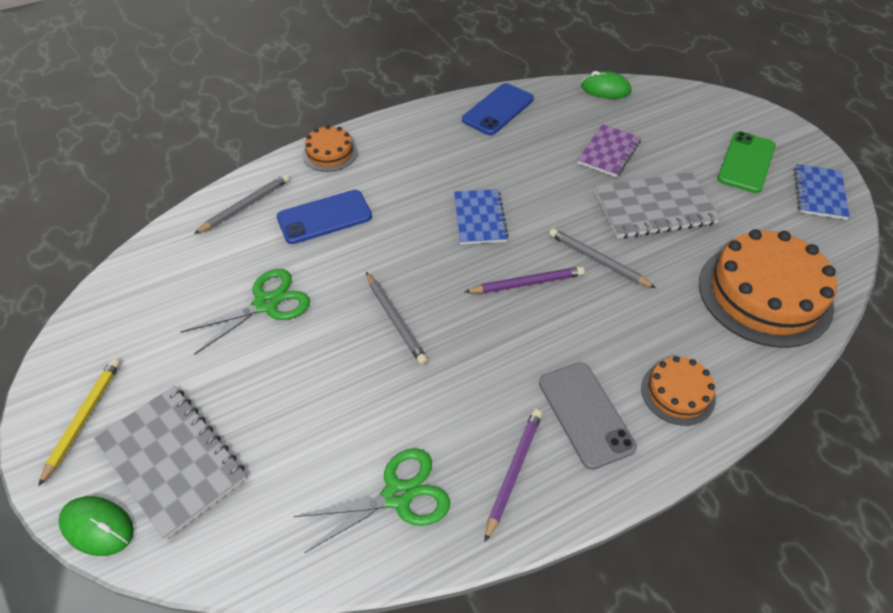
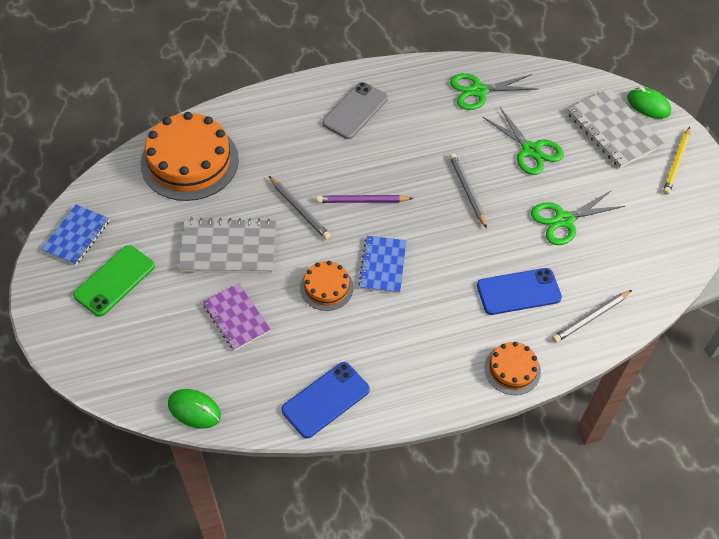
camera: 170 degrees left, 5 degrees up
(308, 397) = (530, 150): none -> green scissors
(513, 471) = (409, 91): purple pencil -> none
(585, 414) = (355, 111): grey phone -> grey phone turned 45 degrees clockwise
(608, 152) = (236, 318): purple notebook -> purple notebook turned 75 degrees counterclockwise
(678, 393) = (291, 112): orange cake -> orange cake (326, 287)

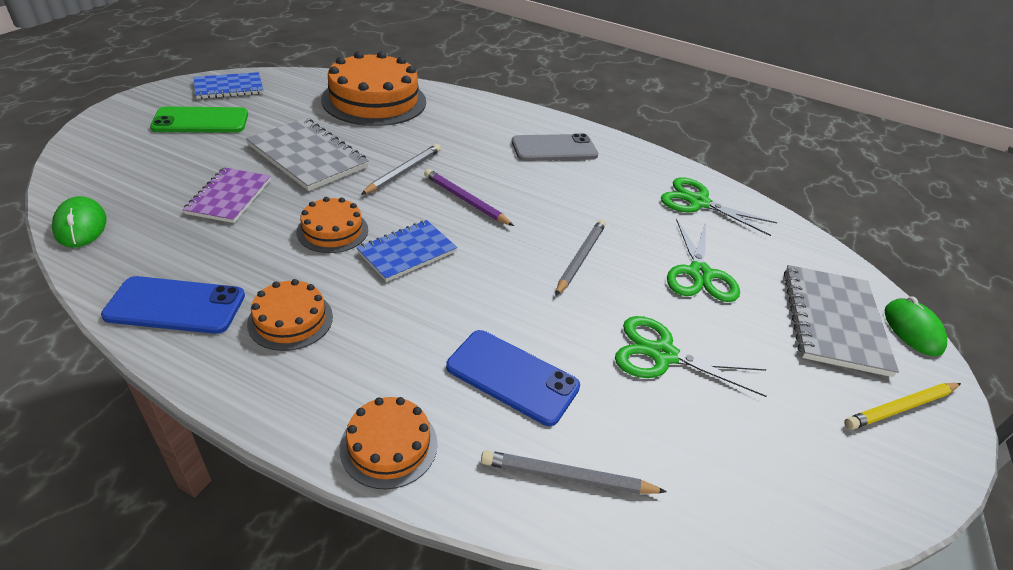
camera: 40 degrees right, 15 degrees down
(299, 209) = (403, 172): grey pencil -> grey pencil turned 150 degrees counterclockwise
(388, 355) = (290, 320): none -> orange cake

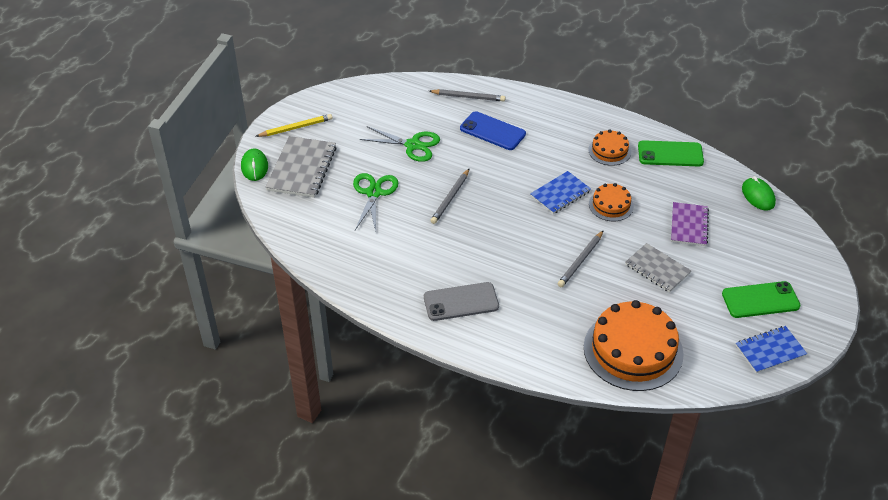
camera: 175 degrees left, 5 degrees up
(176, 306) = (670, 154): blue phone -> green phone
(307, 156) = (657, 269): grey notebook -> grey notebook, size x0.66
(389, 445) = (544, 104): orange cake -> none
(465, 200) = (530, 238): purple pencil -> none
(698, 202) = (351, 253): green scissors -> none

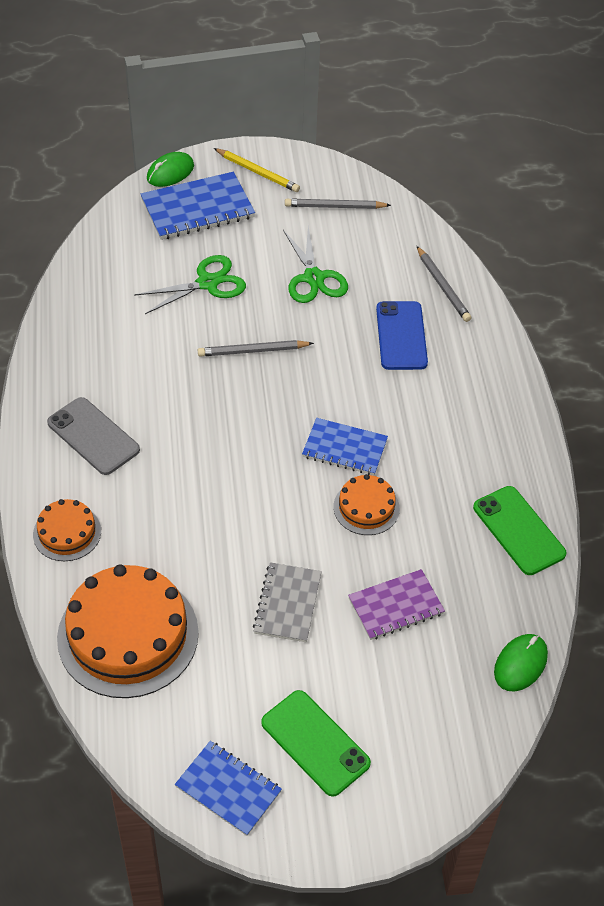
camera: 55 degrees right, 5 degrees up
(301, 169) = (197, 208): grey notebook -> blue notebook
(580, 261) = (242, 518): grey pencil -> grey pencil (334, 207)
(609, 151) = (467, 464): orange cake -> orange cake (67, 533)

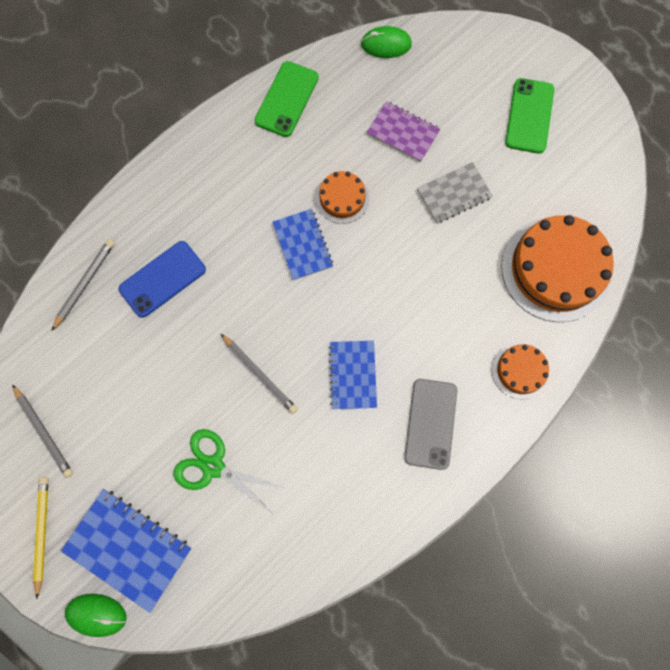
camera: 125 degrees left, 25 degrees up
(228, 789) = (595, 140): blue notebook -> blue notebook (353, 375)
(313, 278) = (145, 387): green scissors -> none

